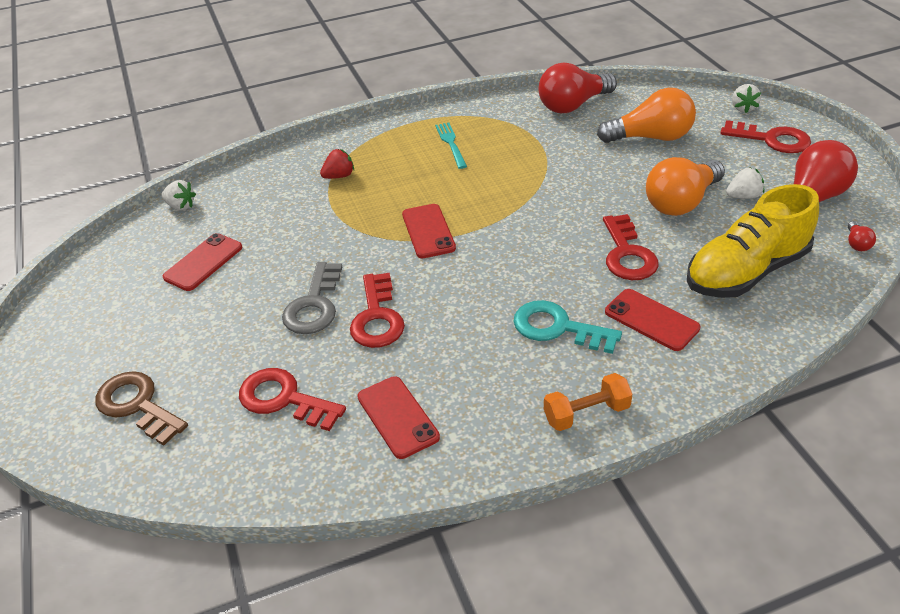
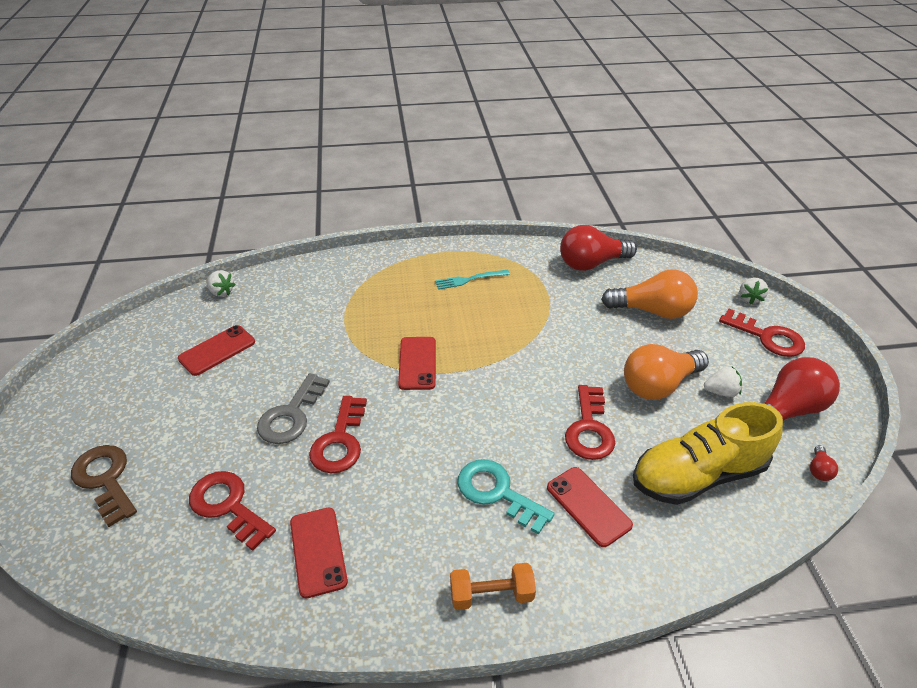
camera: 10 degrees right, 0 degrees up
(339, 176) = (362, 291): red strawberry -> none
(451, 144) = (469, 279): turquoise fork -> turquoise fork turned 105 degrees counterclockwise

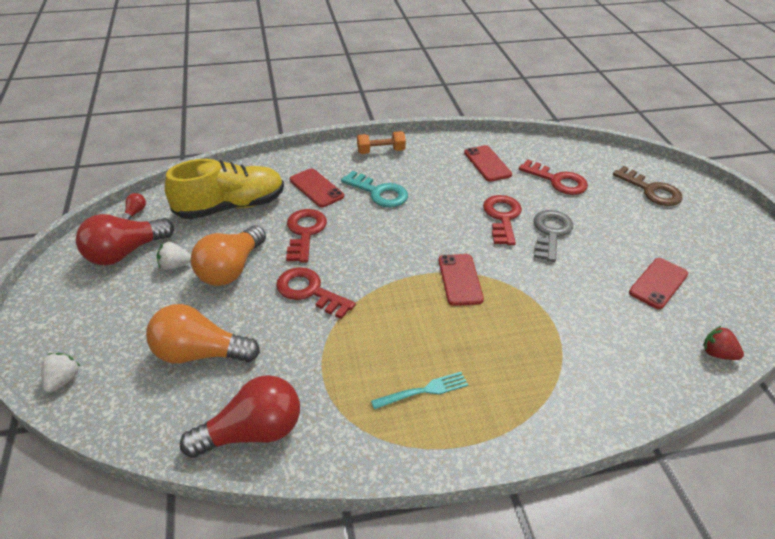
camera: 175 degrees right, 0 degrees up
(221, 292) = (717, 354): white strawberry -> red strawberry
(658, 385) = (231, 269): orange light bulb -> orange light bulb turned 150 degrees clockwise
(767, 337) = (84, 325): red key -> red key (309, 291)

